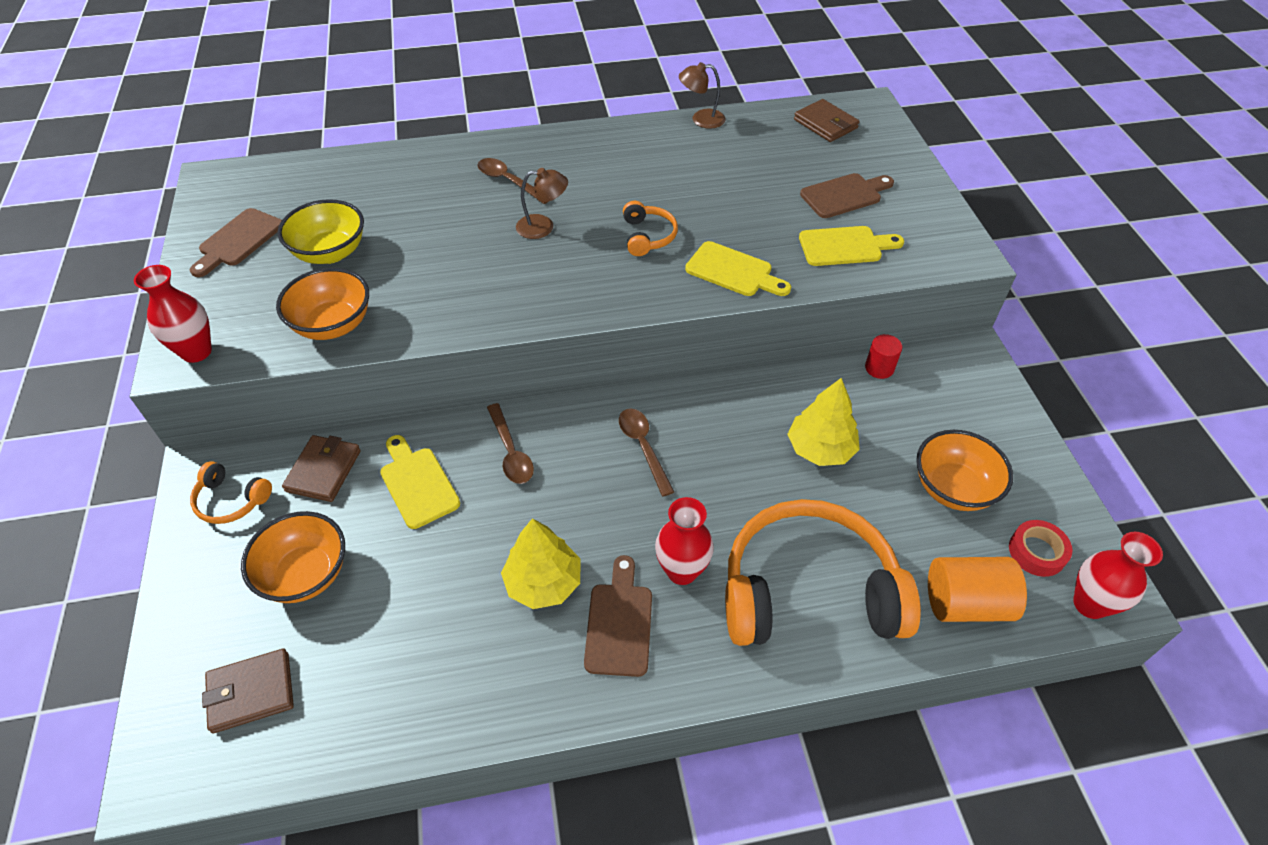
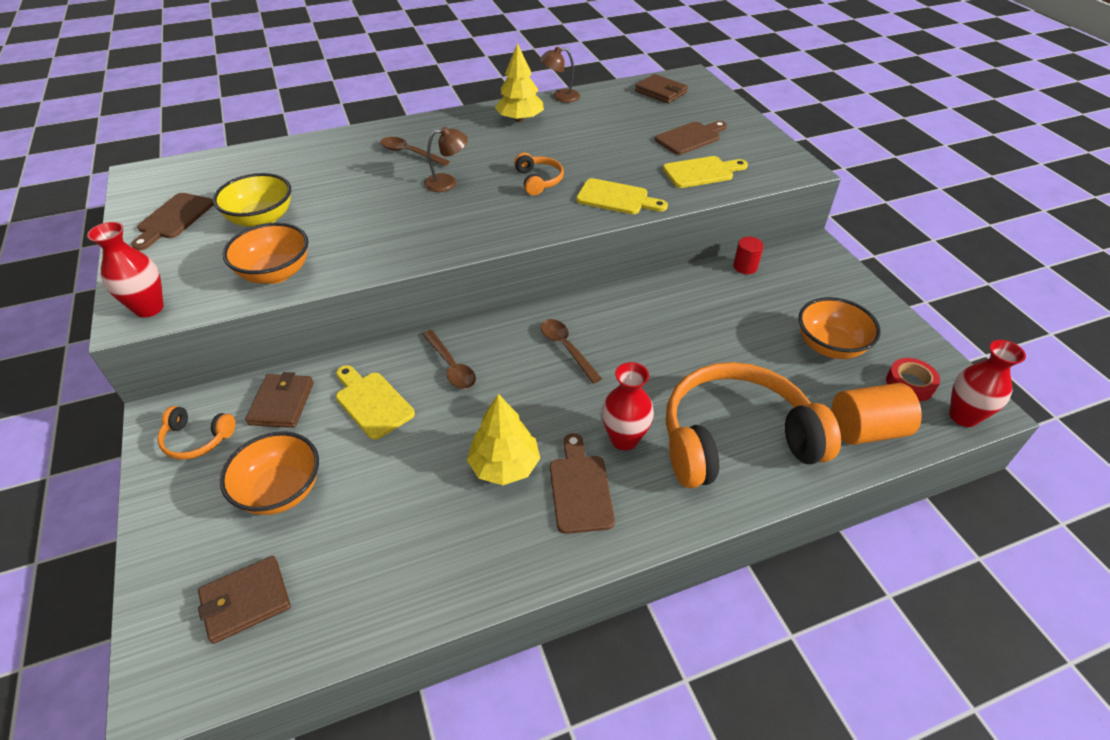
camera: 10 degrees left, 5 degrees down
(820, 449) = (715, 331): yellow tree -> yellow tree (520, 119)

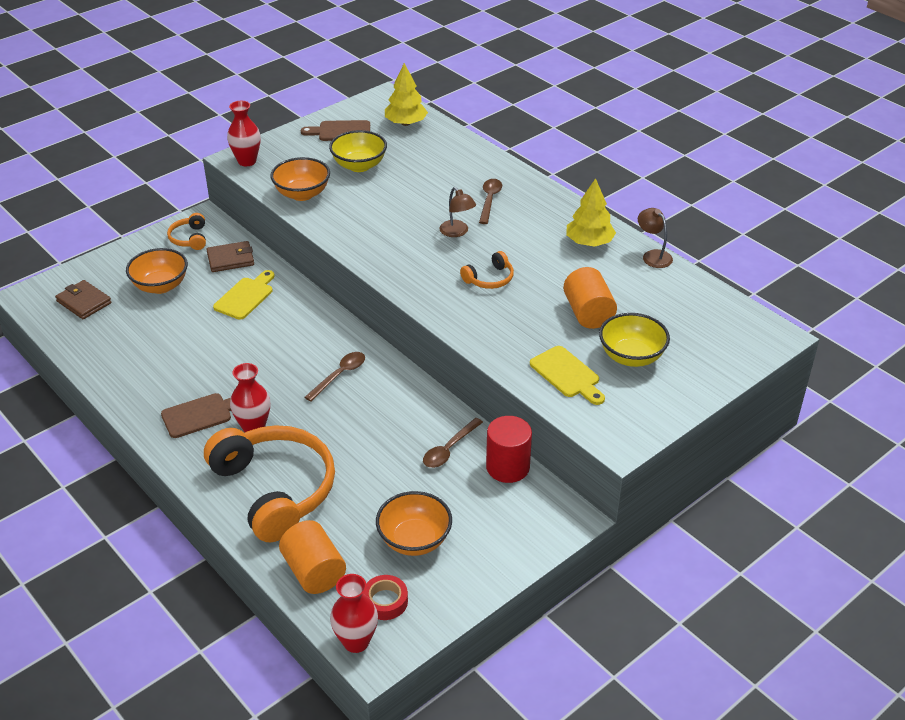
camera: 70 degrees right, 5 degrees down
(451, 366) = (295, 322): brown spoon -> brown spoon (449, 449)
(504, 465) = (209, 374): yellow tree -> yellow tree (406, 123)
(616, 198) = (488, 329): yellow cutting board -> none
(621, 143) = (588, 313): none -> orange cylinder
(660, 92) = (719, 319): brown wallet -> none
(690, 138) = (631, 357): brown cutting board -> yellow bowl
(745, 267) = (507, 467): red cylinder -> red cylinder, size x1.73

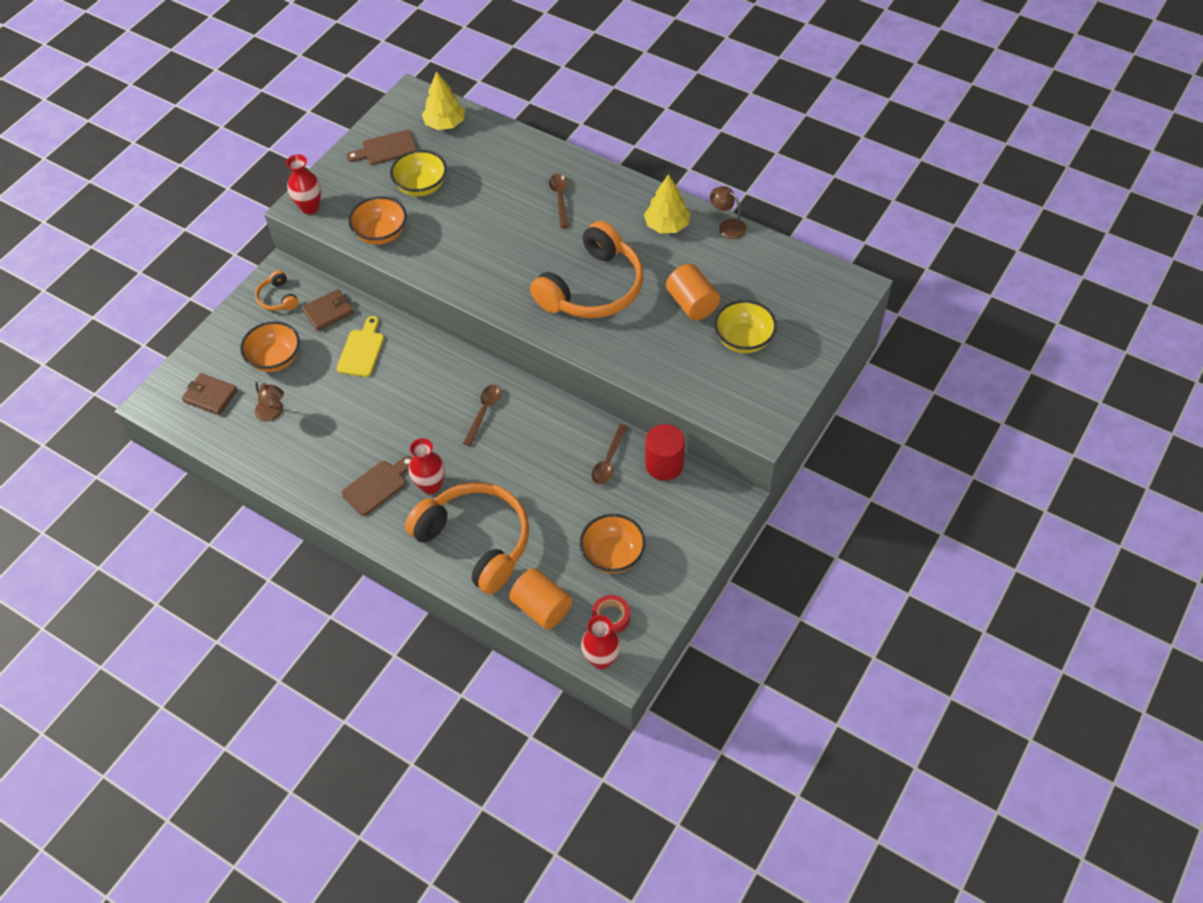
camera: 15 degrees left, 15 degrees up
(457, 232) = (544, 243): brown lamp -> brown lamp (273, 413)
(489, 279) = (593, 288): orange headphones -> orange headphones, size x2.31
(567, 374) = (696, 372): yellow cutting board -> none

